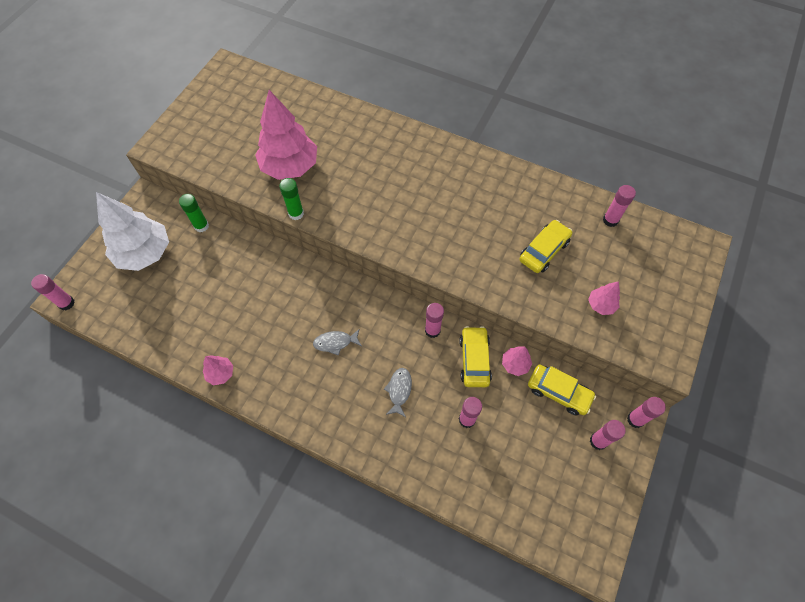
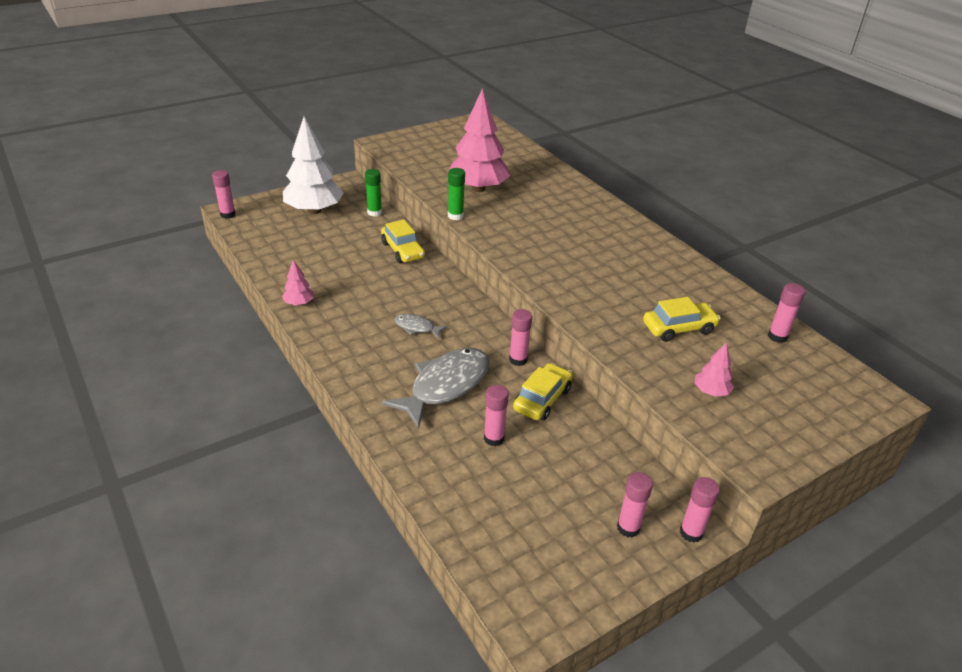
camera: 30 degrees right, 25 degrees down
(399, 390) = (445, 386): grey fish -> grey fish, size x2.11
(515, 364) = (584, 422): pink tree -> none
(558, 392) = (615, 466): yellow car -> yellow car (403, 250)

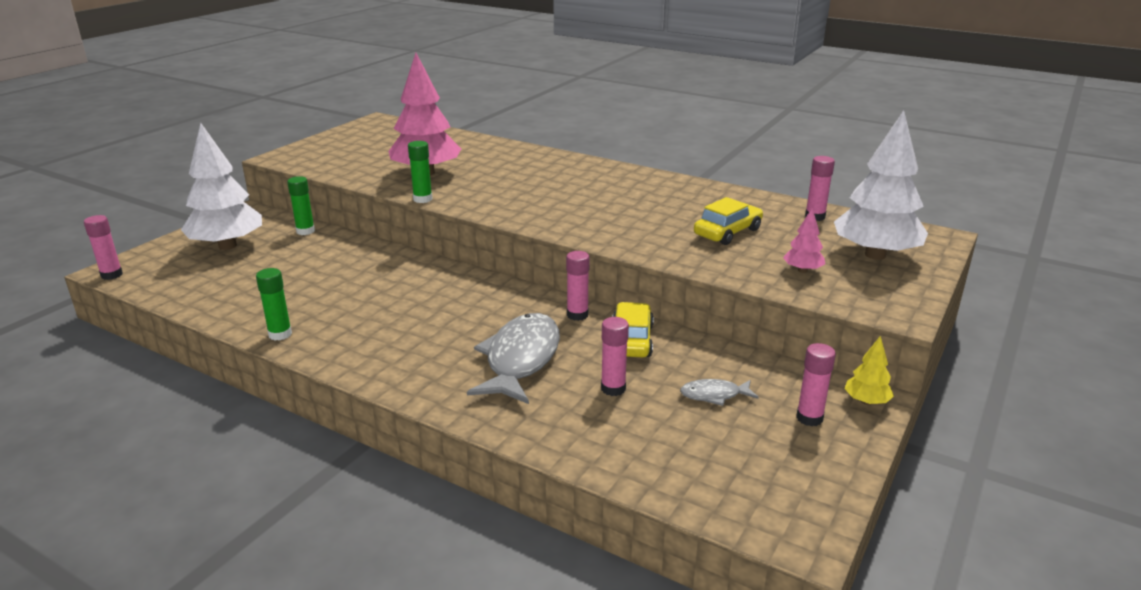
camera: 25 degrees left, 10 degrees down
(299, 303) = (280, 334): pink tree -> green glue stick
(403, 250) = (368, 256): yellow car -> none
(416, 327) = (443, 318): grey fish -> grey fish (714, 395)
(691, 533) = (866, 401): pink glue stick -> yellow tree
(796, 398) = (875, 255): none -> white tree

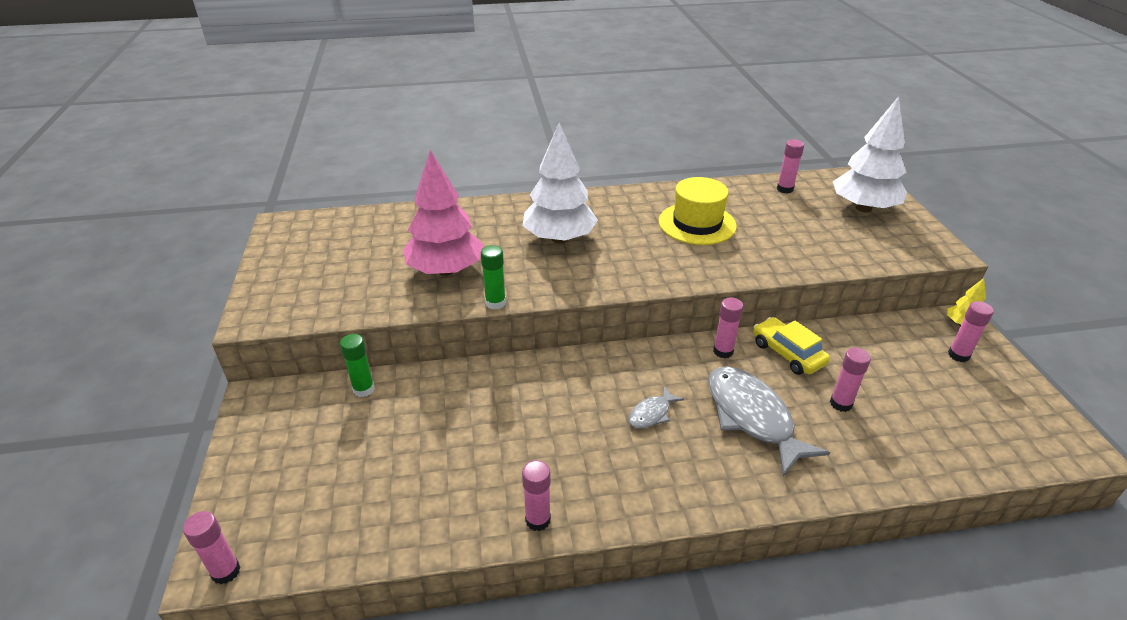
camera: 40 degrees left, 10 degrees up
(227, 246) = (306, 452): white tree -> white tree (559, 238)
(280, 334) = (538, 520): green glue stick -> pink glue stick
(672, 210) = (697, 224): none -> yellow hat
(714, 395) = (895, 370): grey fish -> grey fish (651, 414)
(727, 232) = (761, 228): yellow car -> none
(802, 270) = (851, 242): pink tree -> none

